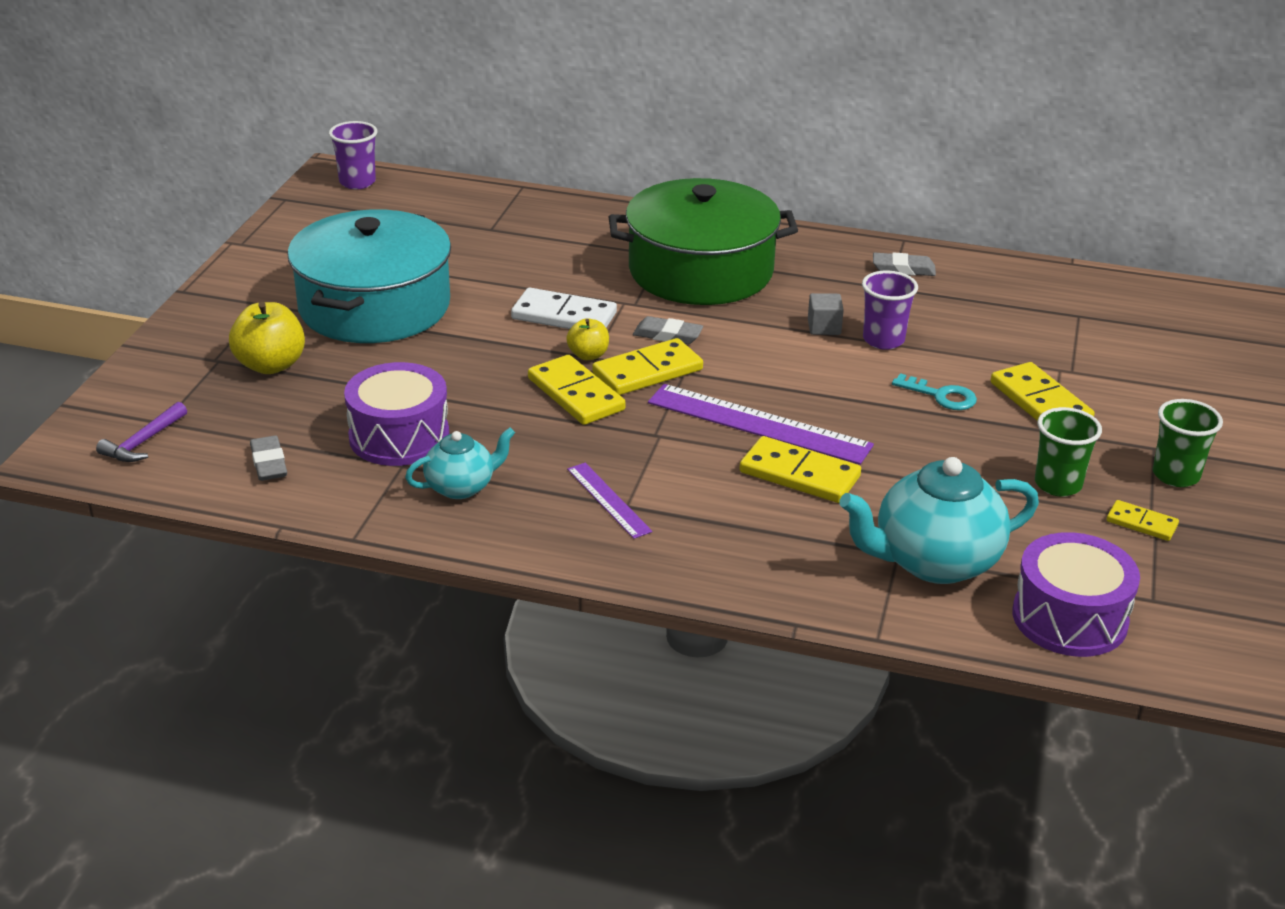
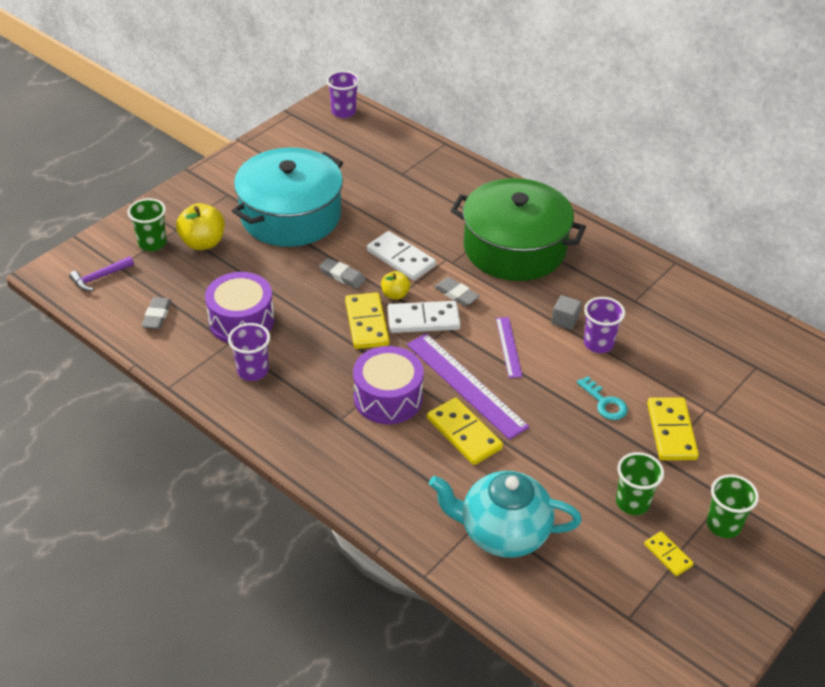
camera: 25 degrees right, 10 degrees up
(194, 384) = (152, 243): none -> green cup
(461, 487) = (252, 371): turquoise teapot -> purple cup
(608, 500) = (332, 411): purple ruler -> purple ruler (508, 347)
(647, 372) = (423, 320): yellow domino -> white domino
(903, 269) = (656, 288): grey eraser -> grey eraser (342, 276)
(1069, 618) = (560, 610): purple drum -> purple drum (388, 398)

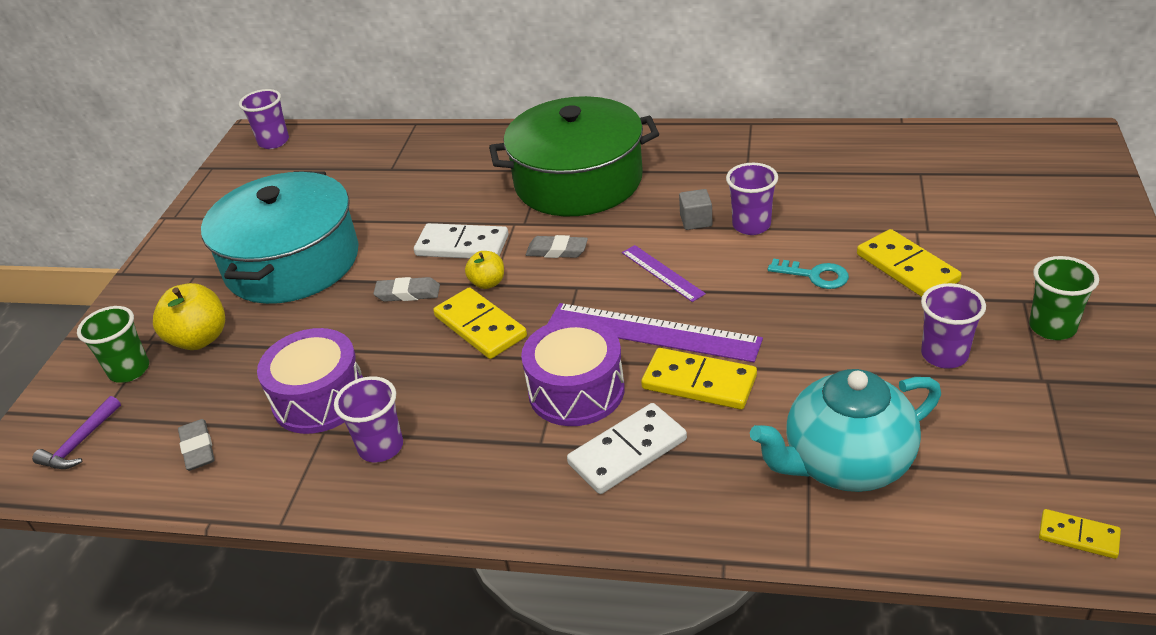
camera: 25 degrees left, 5 degrees down
(423, 320) = (543, 292): white domino -> white domino (627, 452)
(632, 502) = (944, 355): green cup -> purple cup
(668, 555) = (1034, 386): yellow domino -> yellow domino (1078, 536)

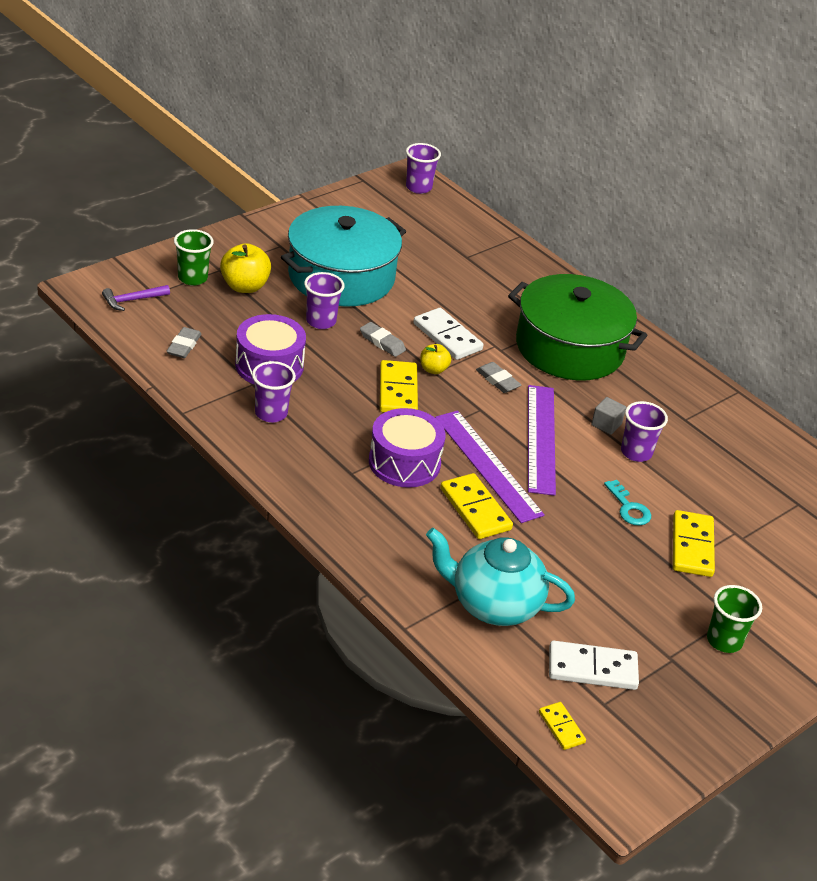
camera: 30 degrees right, 0 degrees up
(627, 452) = (389, 511): white domino -> white domino (592, 669)
(662, 273) = (540, 438): purple ruler -> purple ruler, size x1.86
(944, 355) = (634, 603): purple cup -> purple cup (321, 321)

